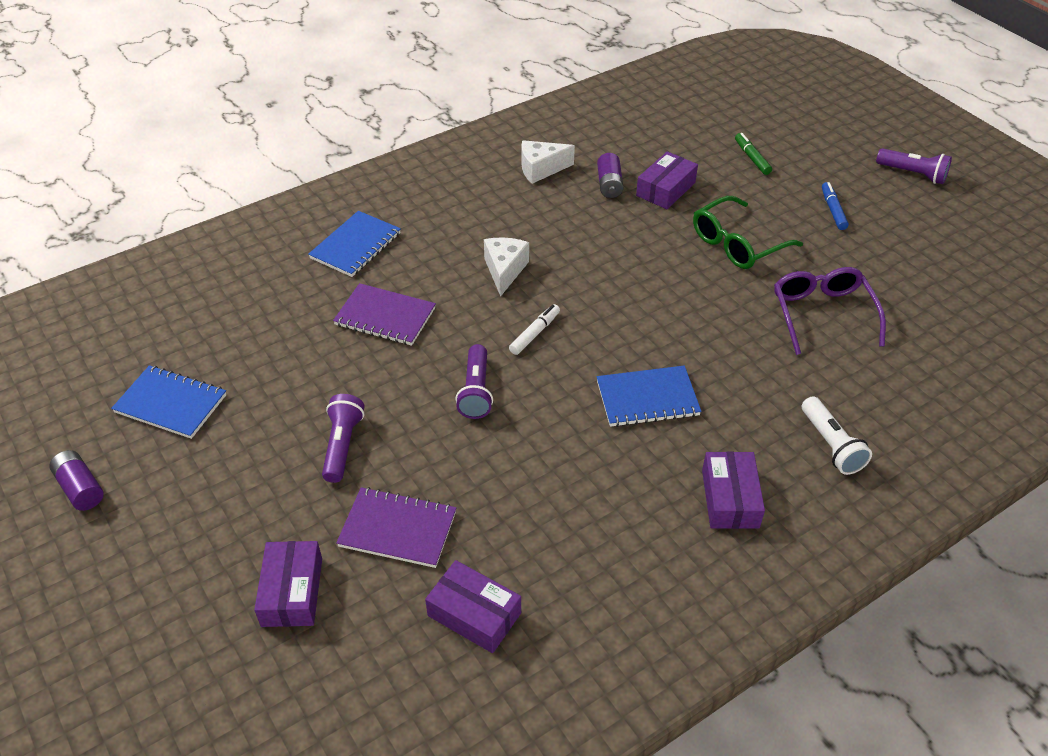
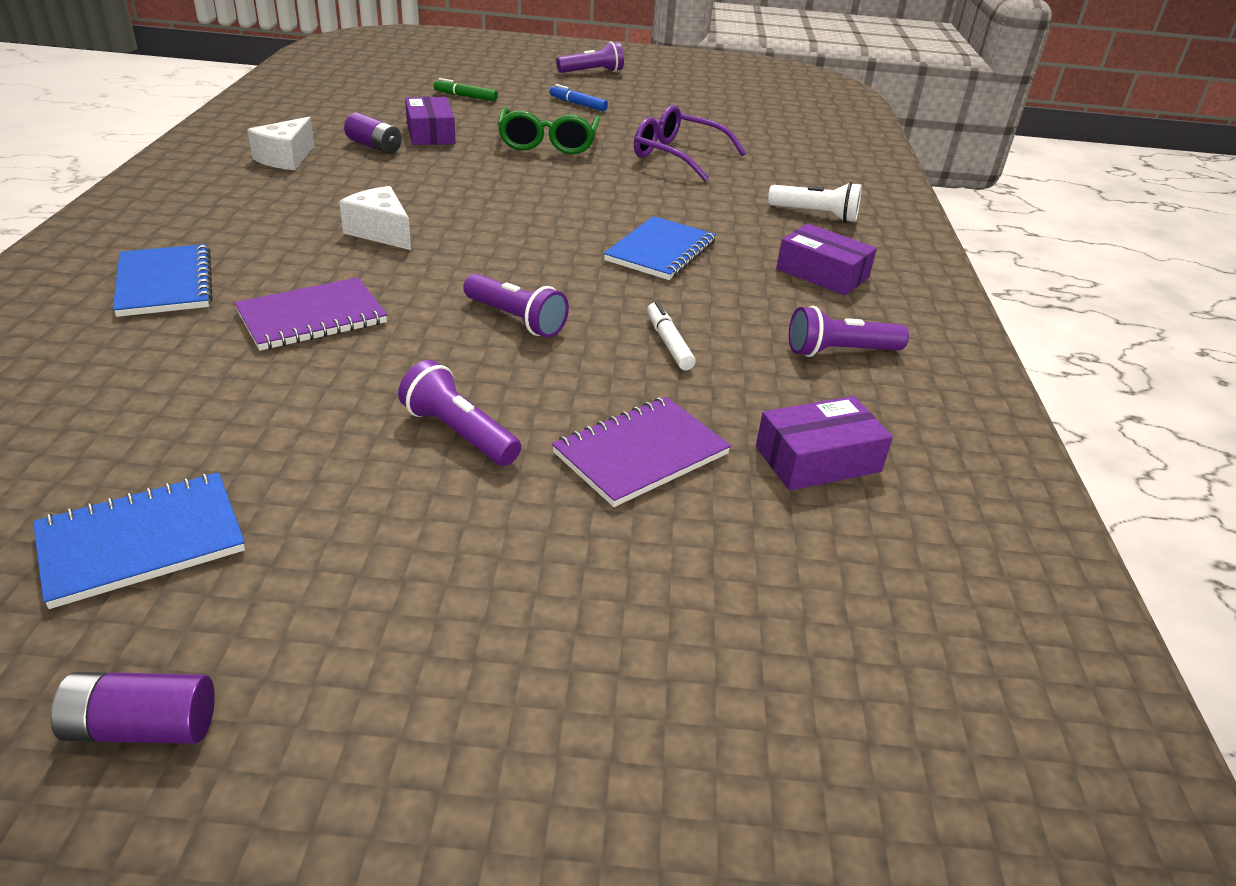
camera: 55 degrees left, 10 degrees down
(292, 592) = (641, 579): purple box -> none
(534, 333) = (492, 258): white marker -> white marker (668, 343)
(621, 564) = (839, 351): none -> purple flashlight

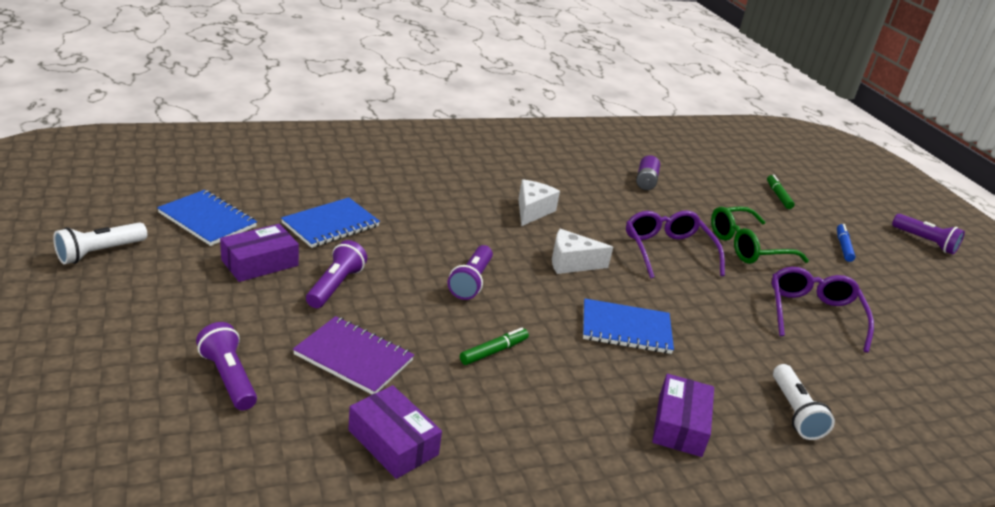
camera: 65 degrees right, 5 degrees down
(142, 727) = (99, 253): purple battery -> white flashlight
(165, 283) = (414, 164): blue notebook -> blue notebook (331, 225)
(286, 158) = (590, 158): white cheese -> white cheese (571, 263)
(312, 317) = (416, 213): purple notebook -> none
(430, 133) = (694, 196): purple box -> purple box (260, 263)
(529, 183) = (667, 251): none -> purple glasses
(668, 343) = (493, 351): white marker -> green marker
(839, 351) = (552, 445): purple flashlight -> purple flashlight (229, 377)

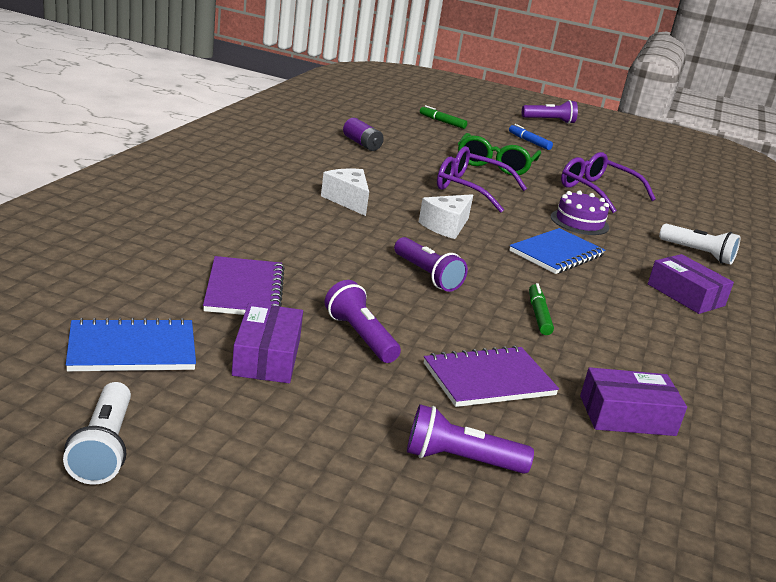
camera: 50 degrees left, 5 degrees down
(331, 225) = (244, 290): blue notebook -> purple notebook
(718, 323) = (579, 222): none -> purple cake

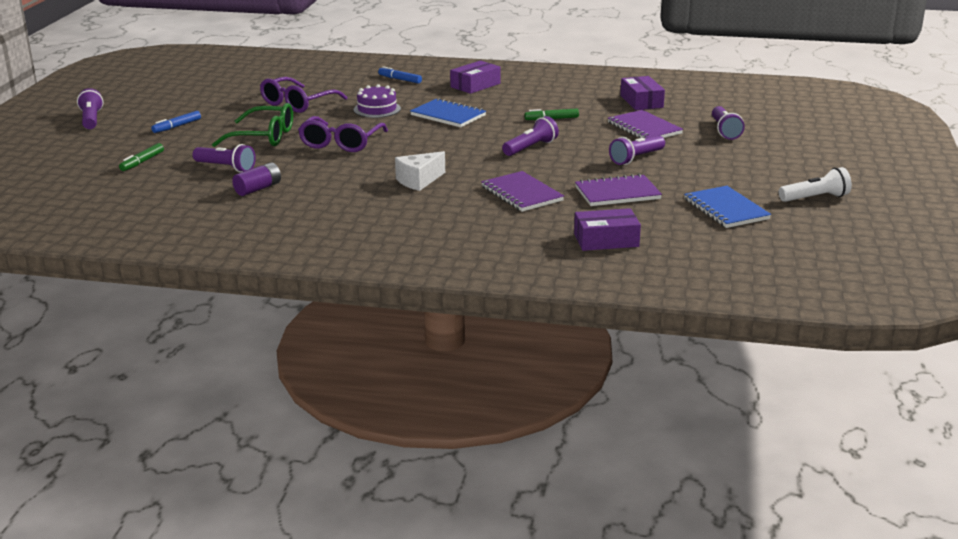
camera: 95 degrees left, 0 degrees up
(267, 356) = (689, 177): purple box -> purple box (606, 240)
(280, 237) = (521, 194): none -> purple notebook
(418, 142) = (226, 168): none -> purple flashlight
(446, 226) = (436, 147): white cheese -> none
(698, 254) = (400, 79): white flashlight -> blue marker

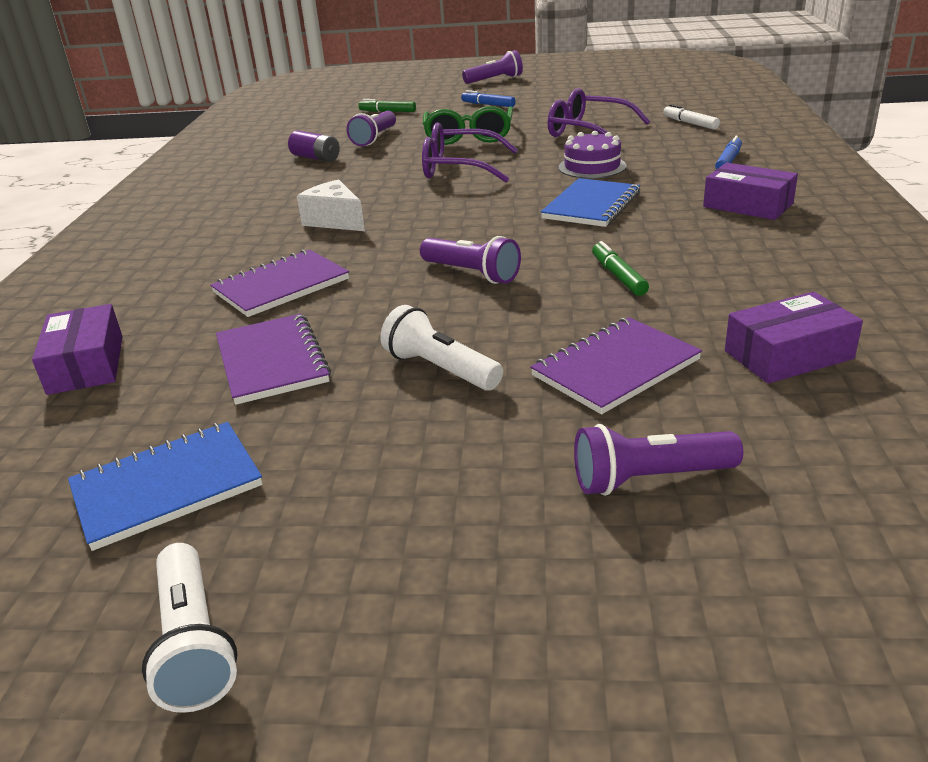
camera: 85 degrees right, 5 degrees up
(313, 78) = (690, 123): none -> white marker
(636, 158) = (440, 369): purple flashlight -> white flashlight

